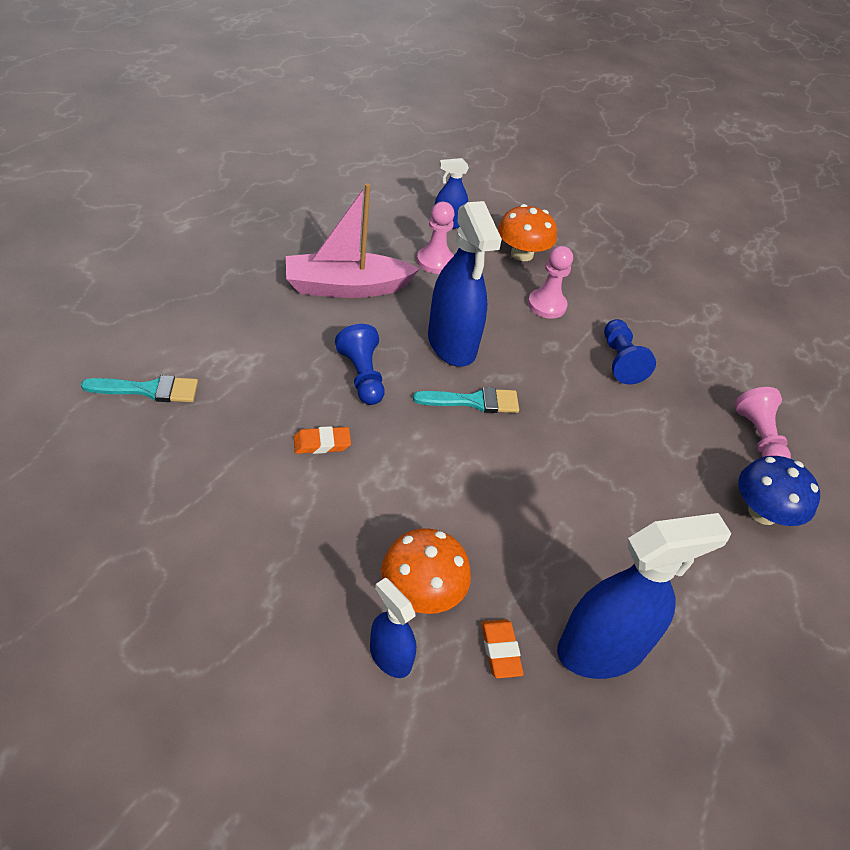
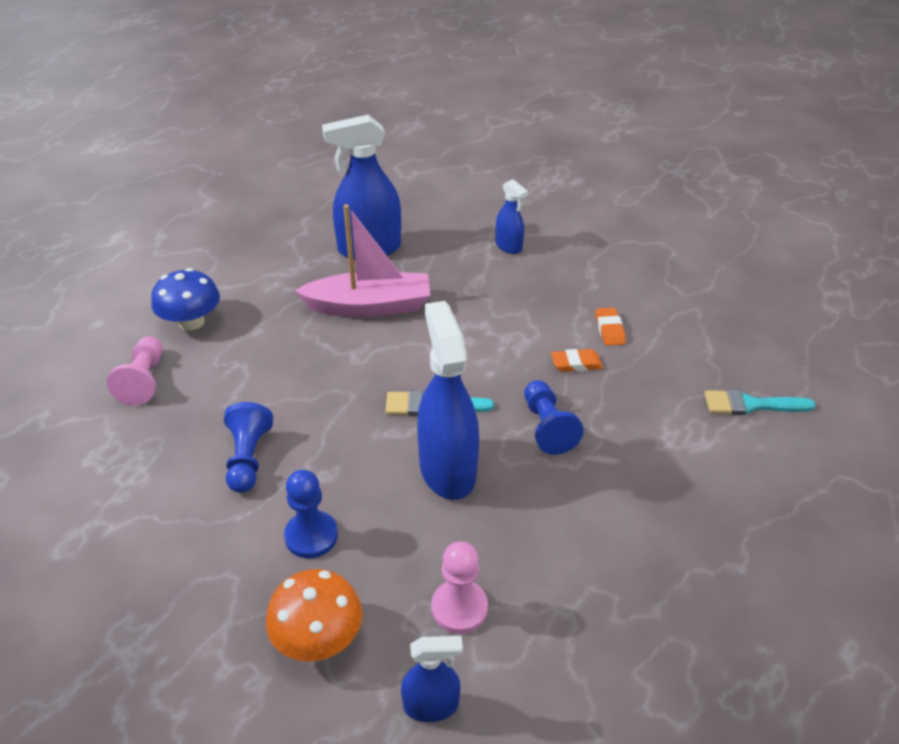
camera: 170 degrees left, 5 degrees down
(346, 287) = (582, 548): pink boat -> pink boat (369, 306)
(422, 592) = (488, 274): orange mushroom -> none
(500, 650) = (437, 249): orange eraser -> orange eraser (609, 329)
(546, 305) = (311, 536): pink pawn -> blue pawn

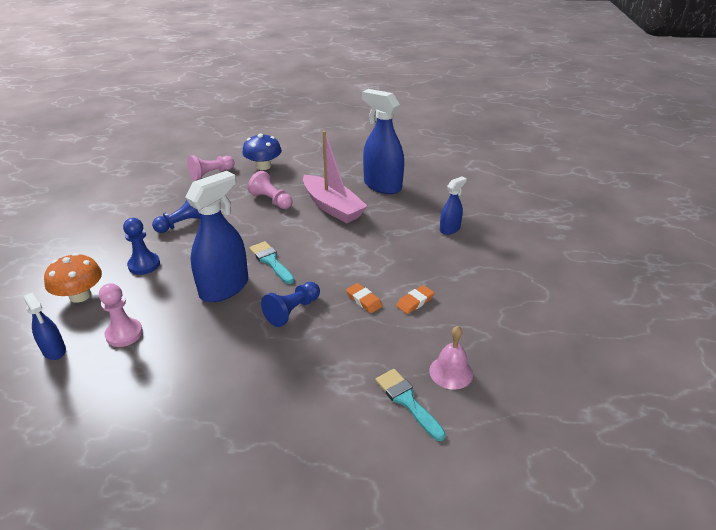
camera: 55 degrees right, 5 degrees down
(291, 350) = (271, 200): none -> pink pawn
(508, 246) = (450, 229): blue spray bottle -> blue spray bottle turned 150 degrees counterclockwise
(730, 357) = (451, 372): none -> pink bell

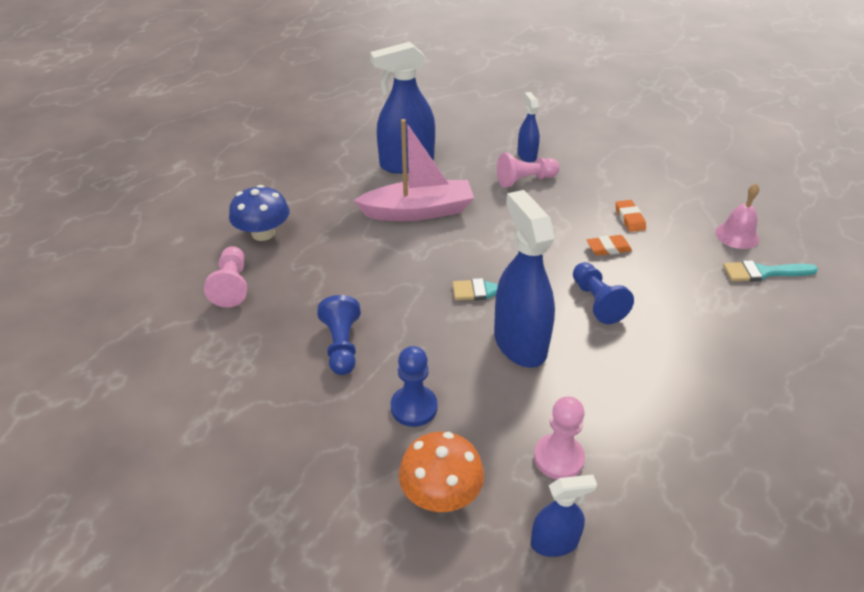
camera: 60 degrees left, 5 degrees up
(271, 200) = (358, 252): pink pawn -> pink pawn (525, 180)

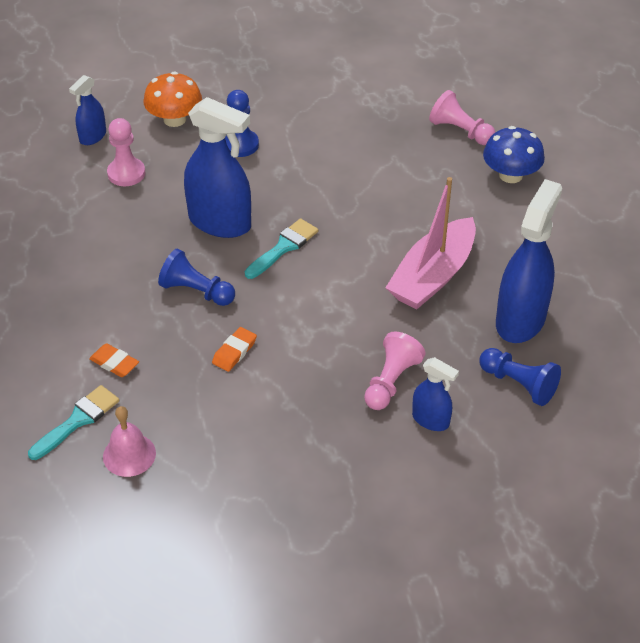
camera: 135 degrees right, 5 degrees up
(342, 345) = (331, 146): blue pawn -> blue pawn (519, 384)
(629, 218) = (246, 403): orange eraser -> orange eraser (114, 363)

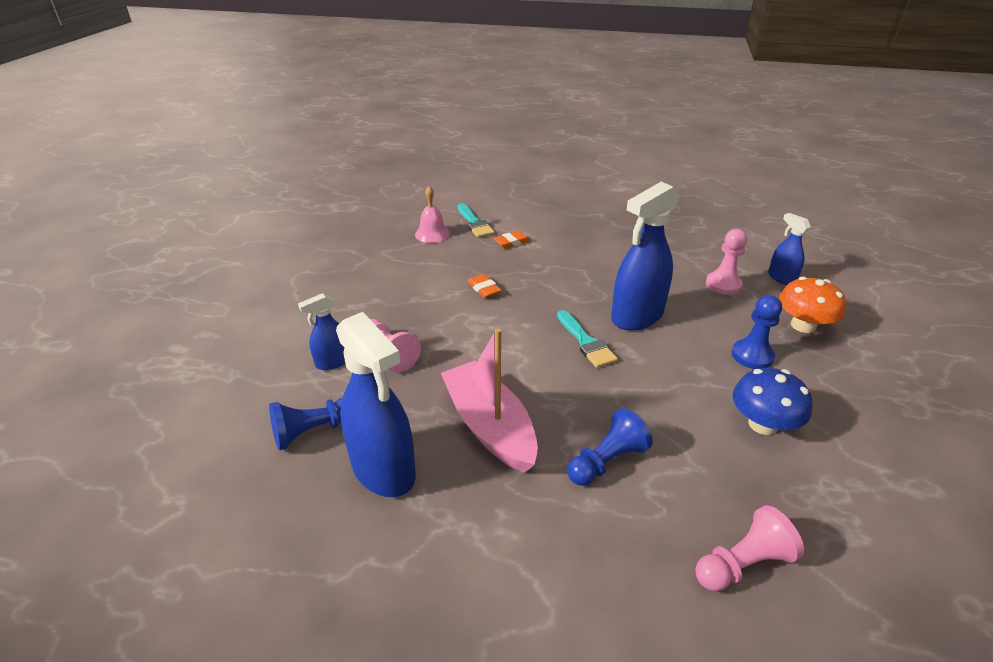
camera: 115 degrees right, 10 degrees down
(196, 291) = (559, 287): blue pawn -> blue pawn (607, 461)
(510, 175) = (625, 581): blue mushroom -> blue mushroom (763, 424)

